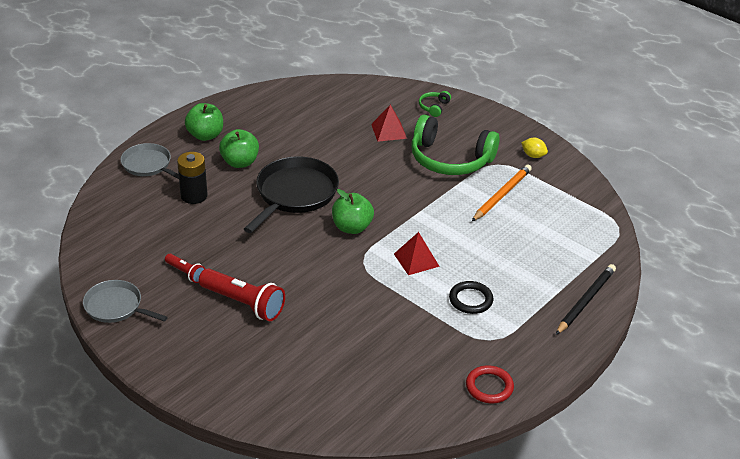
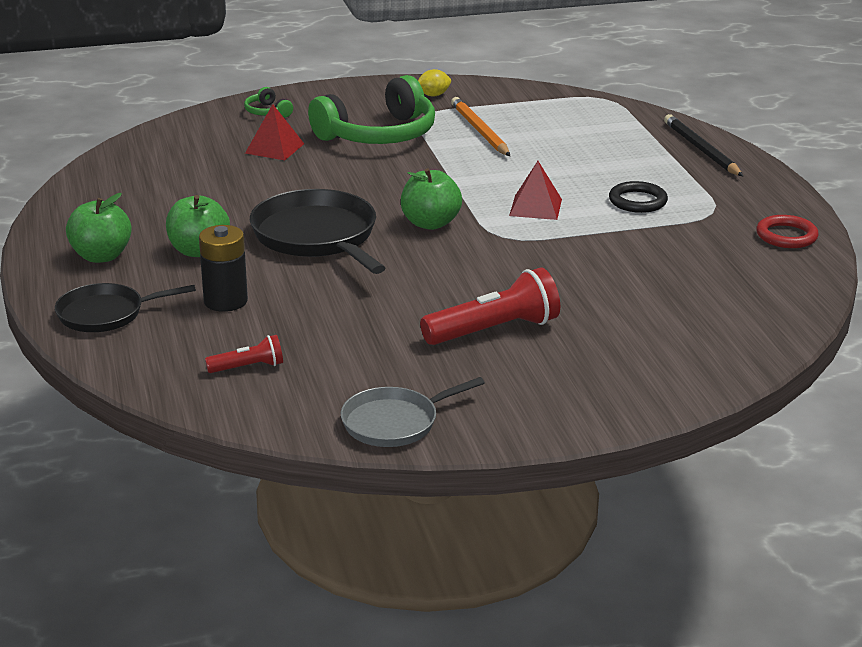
camera: 55 degrees left, 10 degrees down
(148, 165) = (105, 314): grey pan -> black pan
(185, 273) = (384, 352): red flashlight -> red flashlight (248, 367)

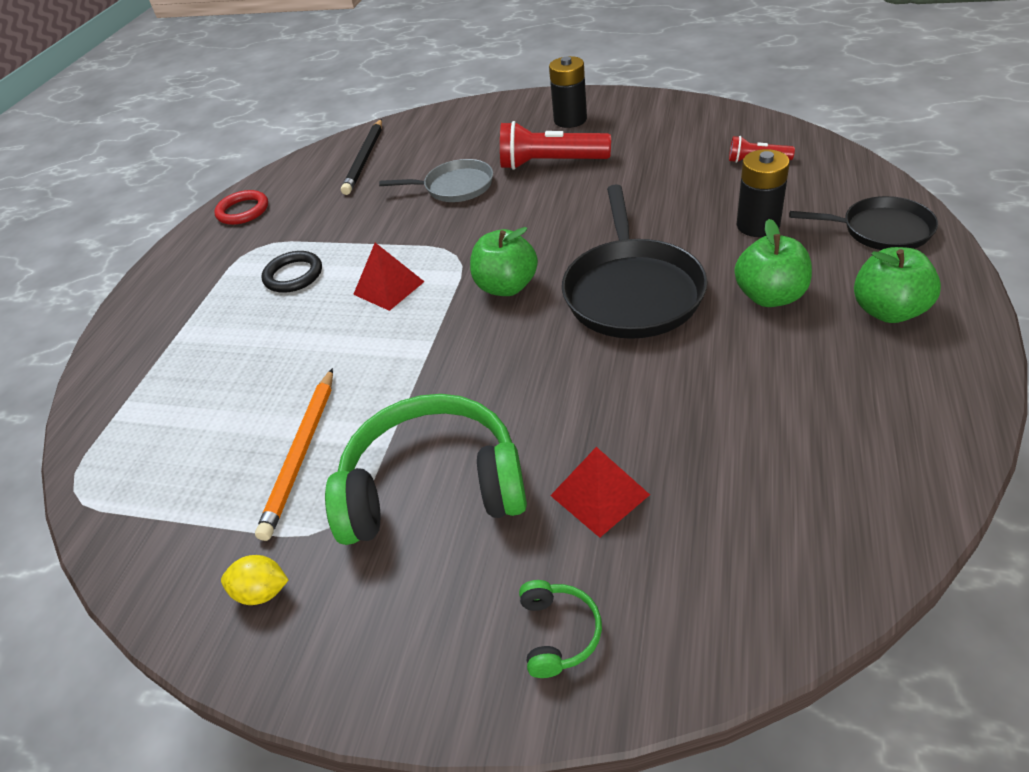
camera: 145 degrees left, 15 degrees up
(394, 422) = (669, 111): grey pan -> grey pan (455, 187)
(523, 390) = (570, 120): none -> black battery
(701, 149) = (136, 340): black pencil -> black pencil (365, 159)

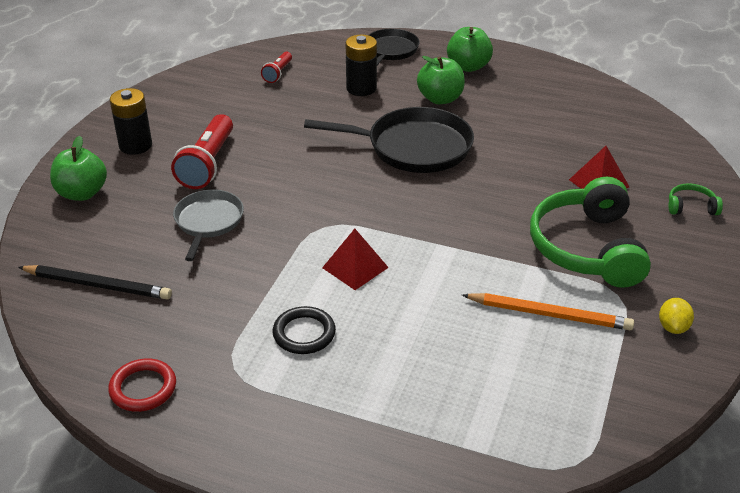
camera: 90 degrees left, 5 degrees down
(506, 286) = (383, 202): green apple -> green apple (82, 193)

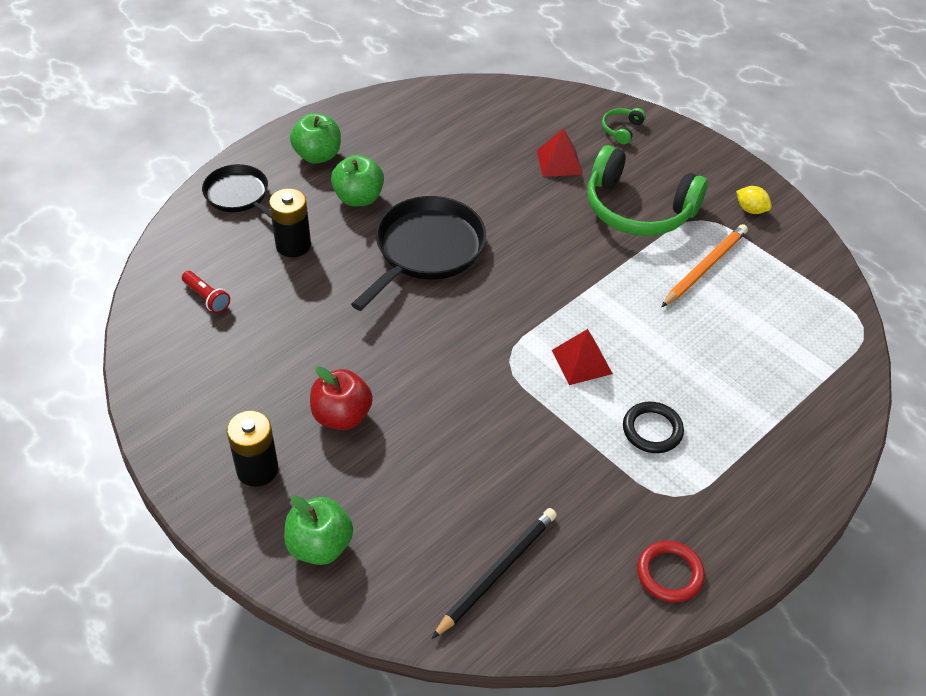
camera: 65 degrees left, 10 degrees up
(207, 164) = (342, 416): red flashlight -> red apple
(208, 222) = (446, 447): grey pan -> none

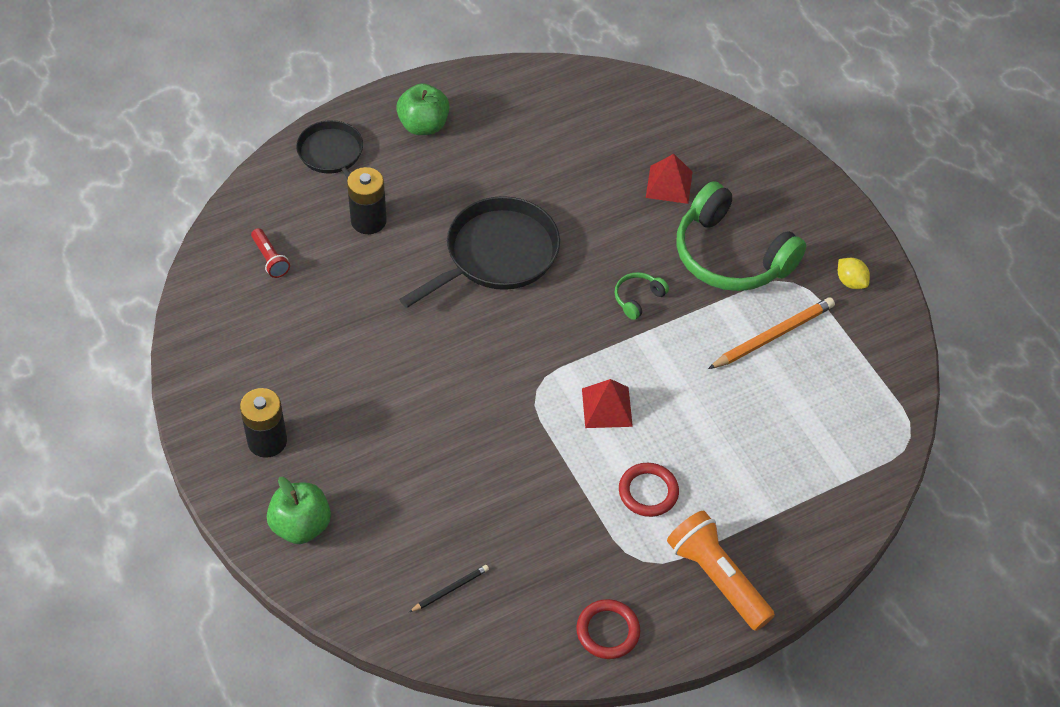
camera: 15 degrees right, 5 degrees up
(342, 416) = (359, 408): red apple -> none
(358, 198) = (449, 183): green apple -> none
(496, 572) = (450, 589): black pencil -> black pencil, size x0.53
(621, 130) = (751, 160): green headphones -> green headphones (638, 298)
(652, 430) = (648, 492): black ring -> red ring
(751, 495) = (717, 578): none -> orange flashlight

